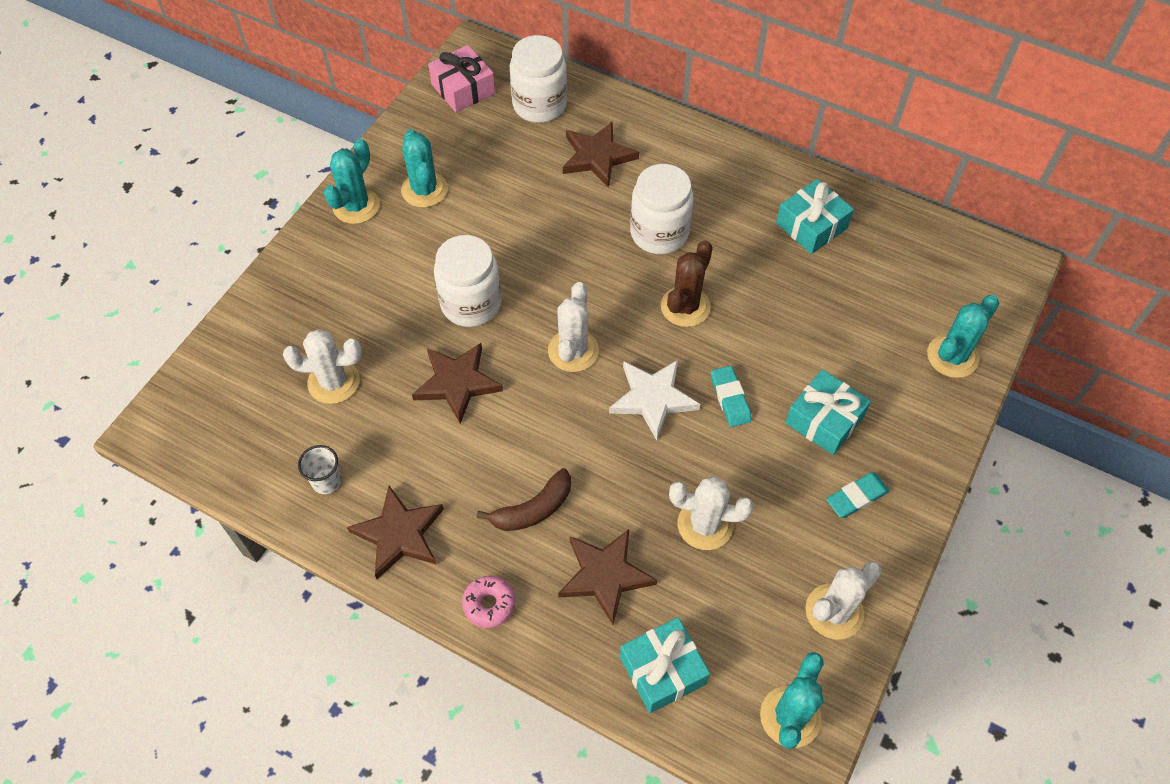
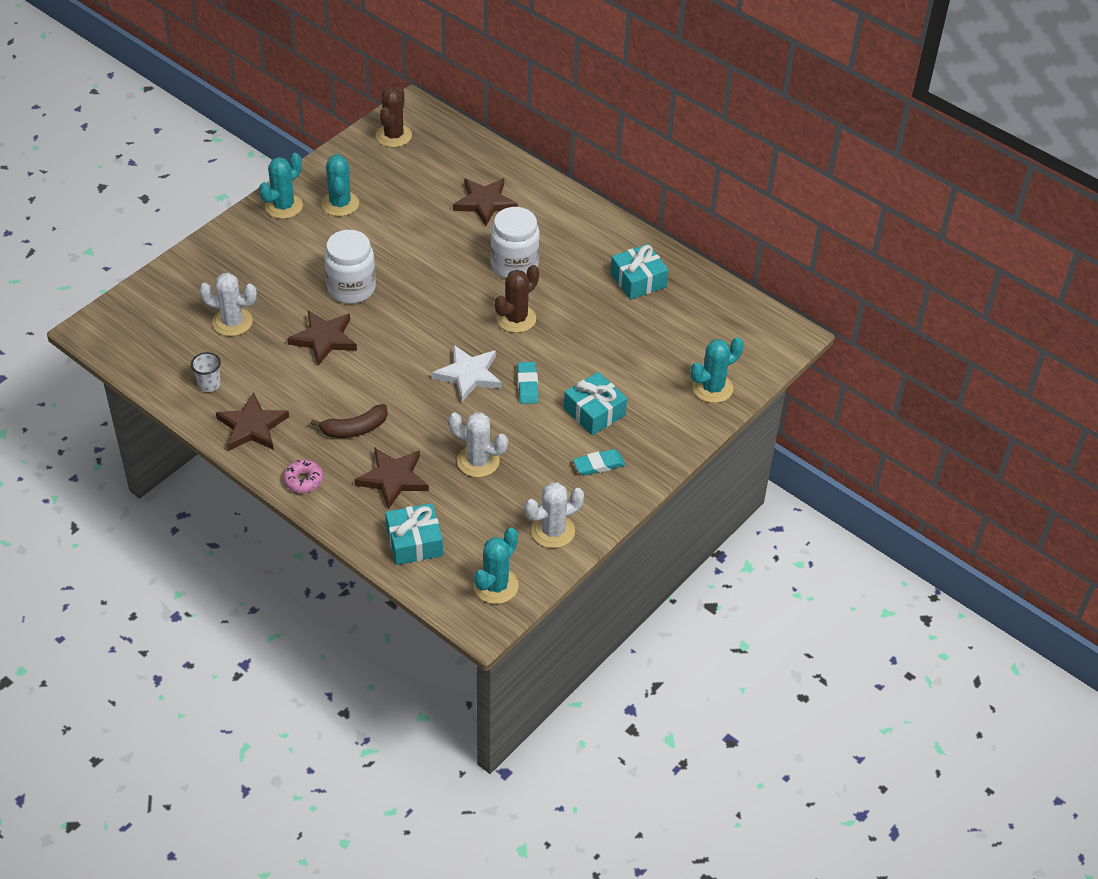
camera: 10 degrees right, 10 degrees down
(463, 89) = (393, 136): pink gift -> brown cactus
(539, 105) = (451, 157): white jar -> none
(573, 351) = (419, 333): white cactus -> none

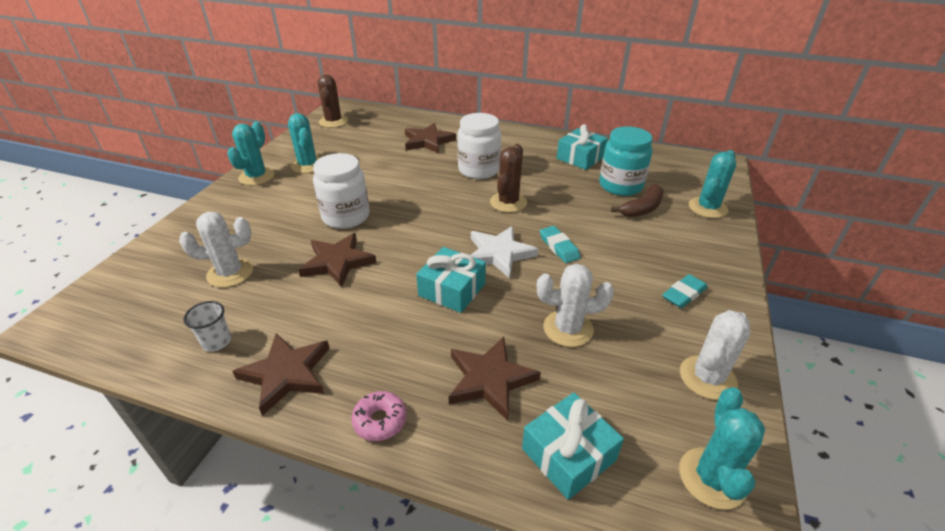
camera: 20 degrees left, 10 degrees down
(354, 429) = (413, 337): brown banana -> brown banana (642, 208)
(594, 412) = (635, 251): turquoise gift -> turquoise gift (452, 289)
(648, 333) = (620, 186): none -> turquoise jar

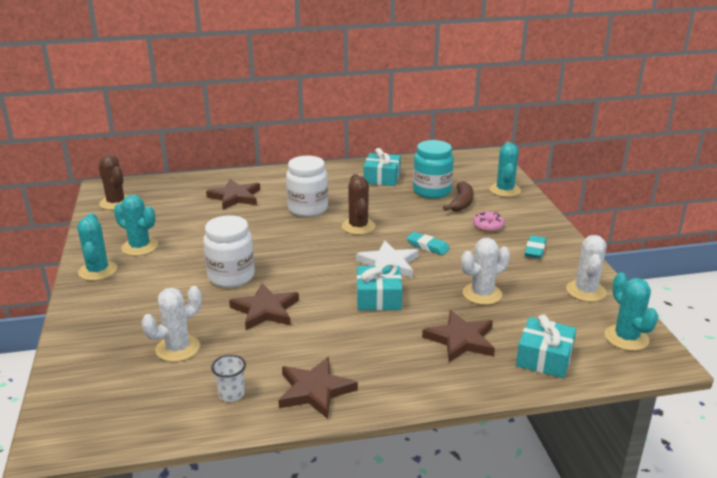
camera: 30 degrees left, 10 degrees down
(380, 420) = (413, 388): pink donut -> pink donut (488, 226)

